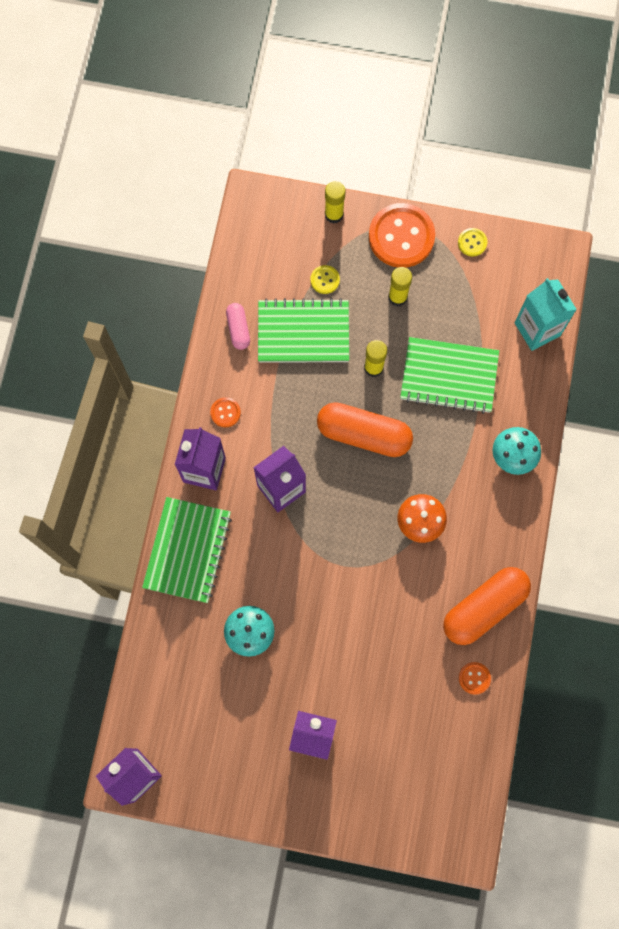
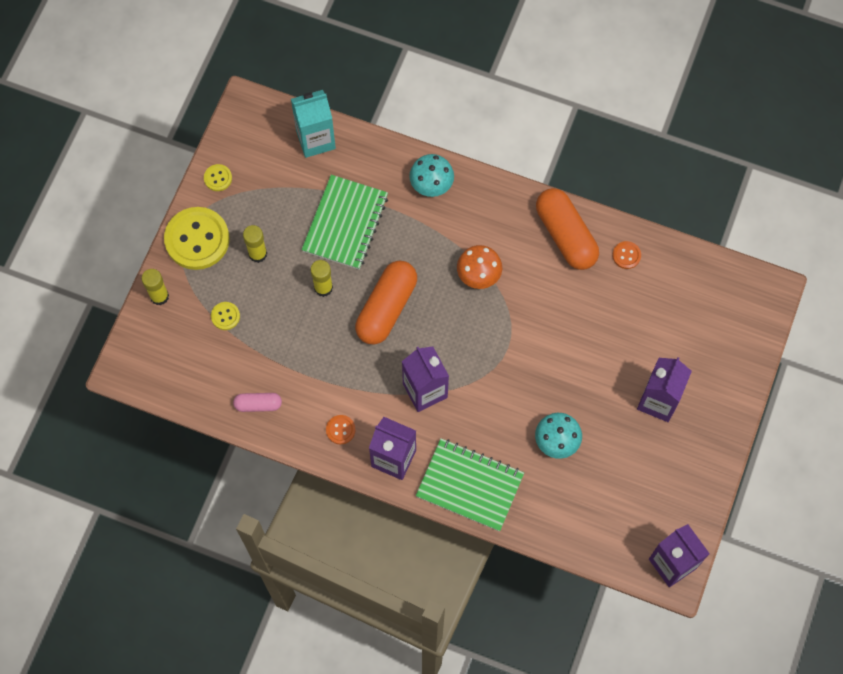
camera: 80 degrees left, 5 degrees down
(303, 332) = (274, 345): green notebook -> none
(401, 237) = (197, 239): orange button -> yellow button

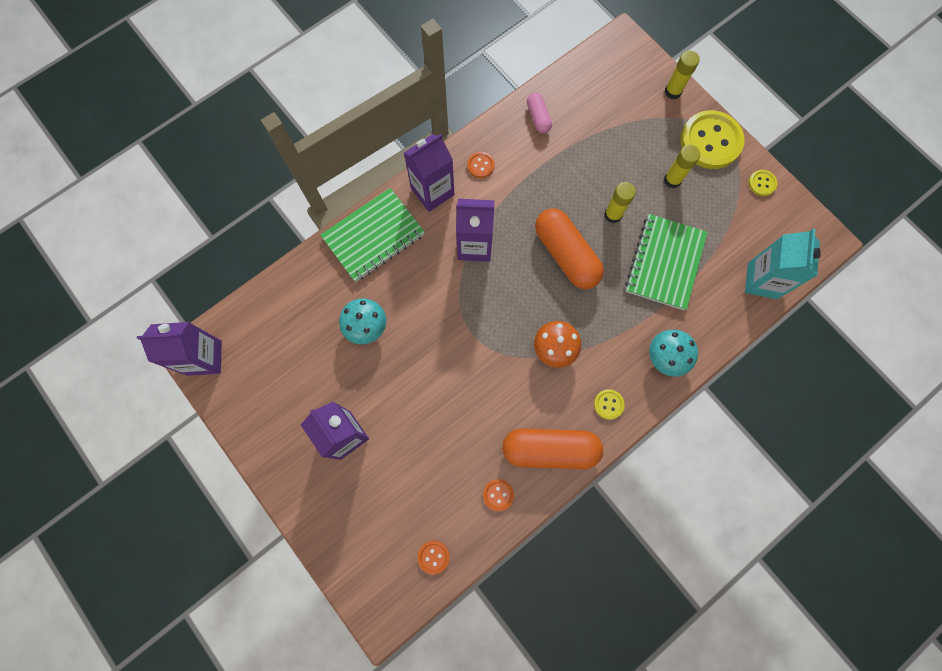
camera: 120 degrees right, 5 degrees up
(225, 316) = (628, 130): yellow button -> yellow button (608, 404)
(258, 404) = (538, 117): pink capsule -> pink capsule turned 45 degrees counterclockwise
(345, 223) = (664, 263): green notebook -> green notebook turned 60 degrees clockwise
(704, 278) = (433, 557): none -> orange button

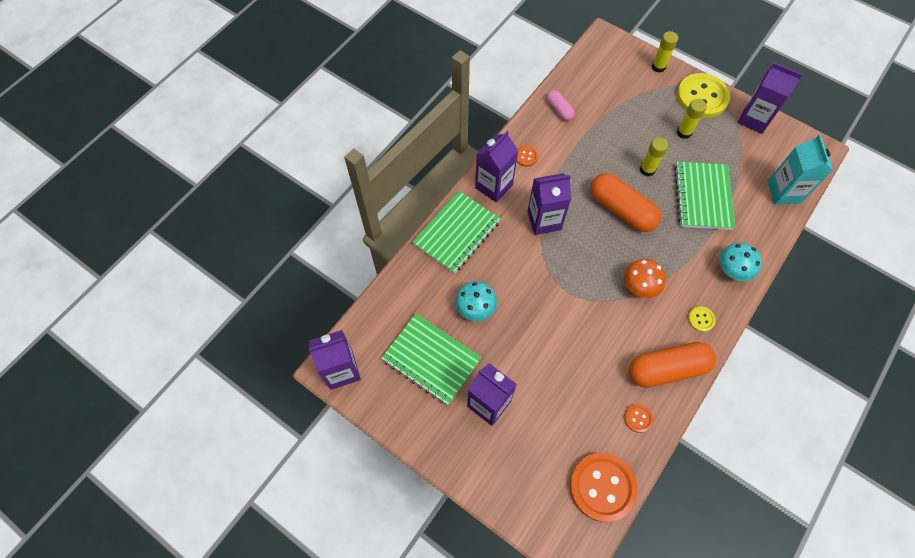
camera: 15 degrees left, 10 degrees down
(300, 371) = (431, 360): none -> green notebook
(433, 557) = (602, 487): orange button -> orange button, size x2.27
(762, 183) = (754, 119): yellow button -> purple carton

